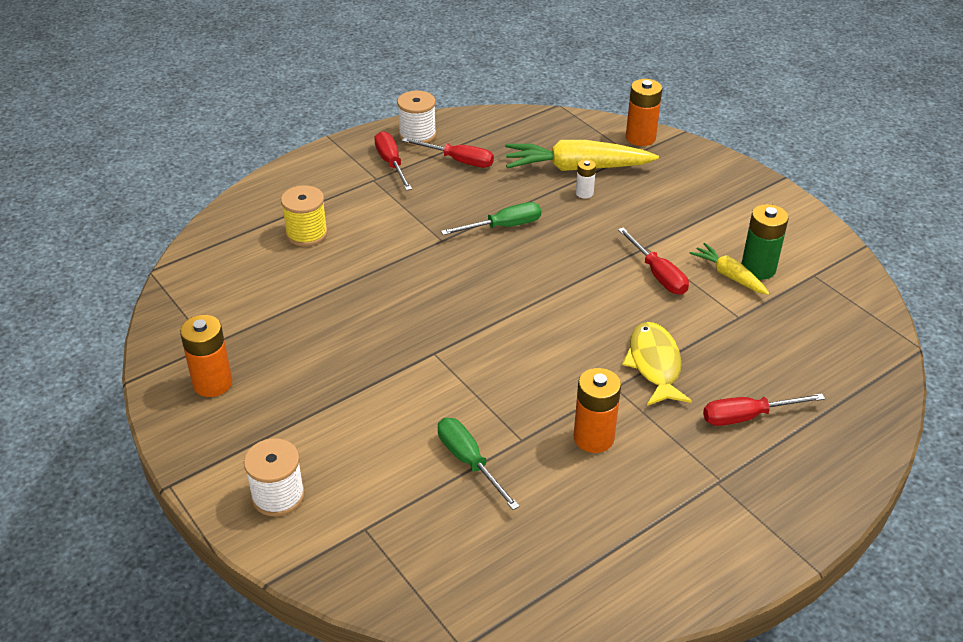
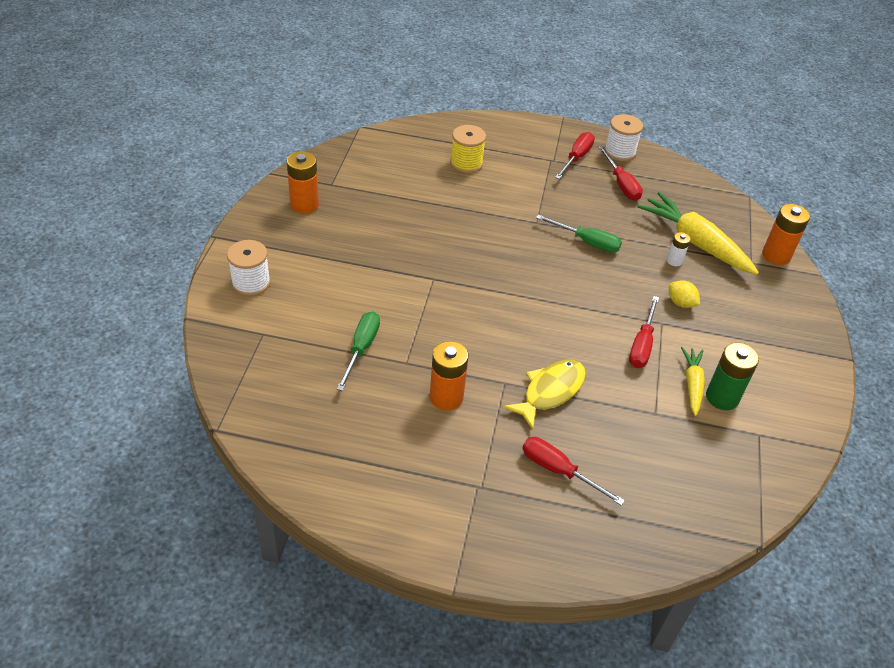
camera: 45 degrees right, 5 degrees up
(635, 222) = (681, 303): none -> yellow lemon

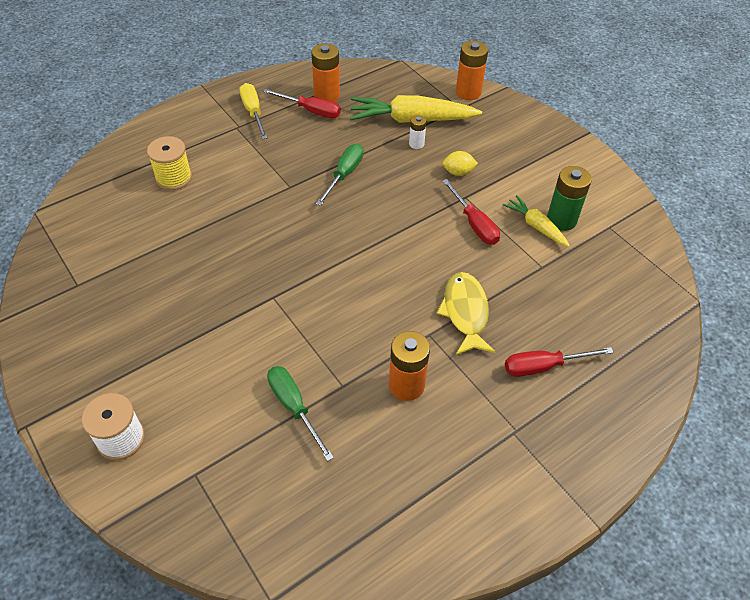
camera: 45 degrees left, 5 degrees up
(304, 204) = (76, 323): orange battery -> orange battery (327, 95)
(576, 158) = (253, 112): red screwdriver -> yellow screwdriver
(587, 242) = (344, 174): green screwdriver -> green screwdriver turned 45 degrees counterclockwise
(620, 152) = (278, 85): white spool -> none

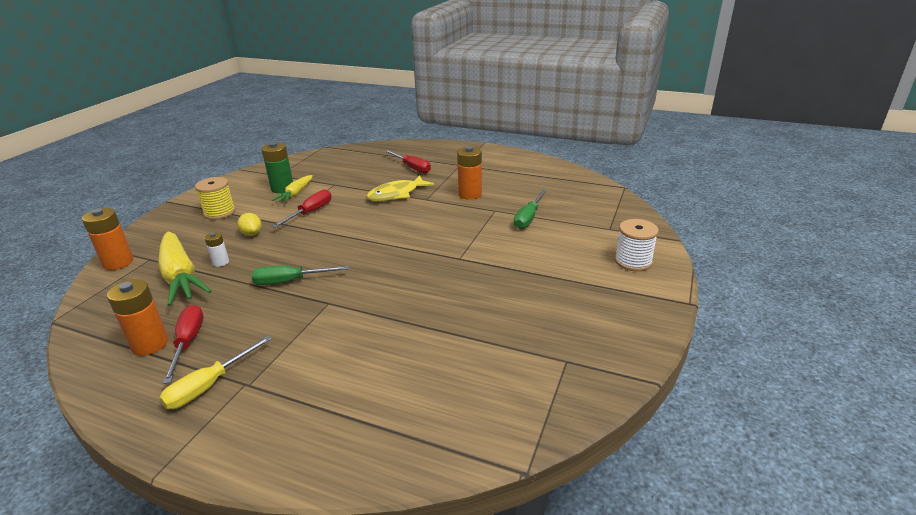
camera: 120 degrees left, 20 degrees down
(174, 178) = (373, 384): yellow spool -> yellow spool (219, 212)

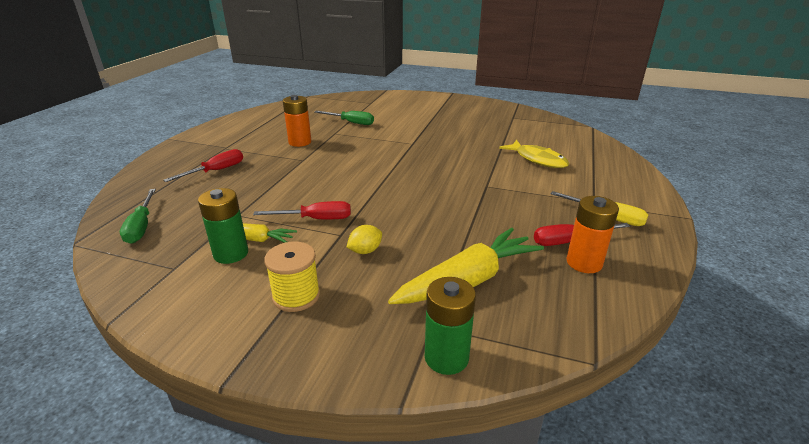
camera: 95 degrees left, 0 degrees up
(118, 262) = (446, 357): orange battery -> green battery
(221, 262) = (433, 258): white battery -> none
(290, 281) = (460, 208): green screwdriver -> green screwdriver (141, 227)
(310, 212) = (316, 219): red screwdriver -> red screwdriver turned 150 degrees clockwise
(396, 194) = (286, 174): yellow fish -> yellow fish (538, 160)
(633, 261) = (412, 100): white spool -> none

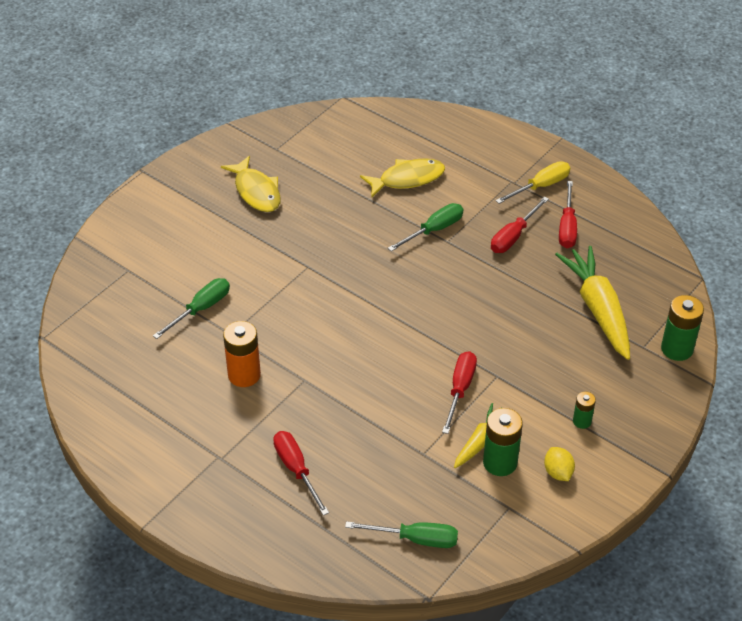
camera: 70 degrees left, 15 degrees up
(296, 296) = (582, 421): yellow spool -> green battery
(365, 251) = (532, 363): yellow lemon -> yellow lemon (558, 472)
(467, 119) = (256, 191): none -> yellow fish
(493, 178) = (434, 230): none -> green screwdriver
(524, 214) = (513, 236): none -> red screwdriver
(584, 263) = (599, 233): orange battery -> none

